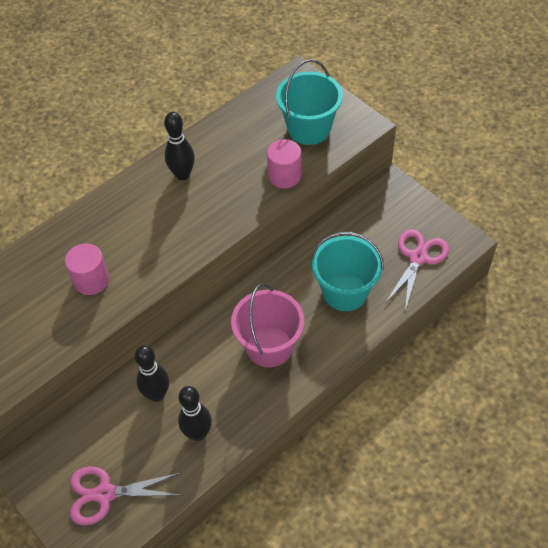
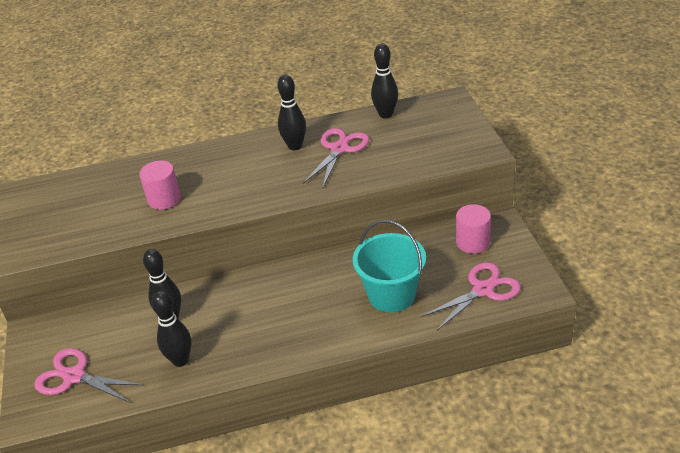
camera: 30 degrees right, 15 degrees down
(229, 164) = (339, 149): none -> pink scissors
(247, 110) = (385, 114): none -> black bowling pin
(269, 346) = (291, 315): pink bucket -> none
(284, 176) = (380, 170): pink cylinder -> pink cylinder (472, 242)
(309, 129) = (430, 141): turquoise bucket -> none

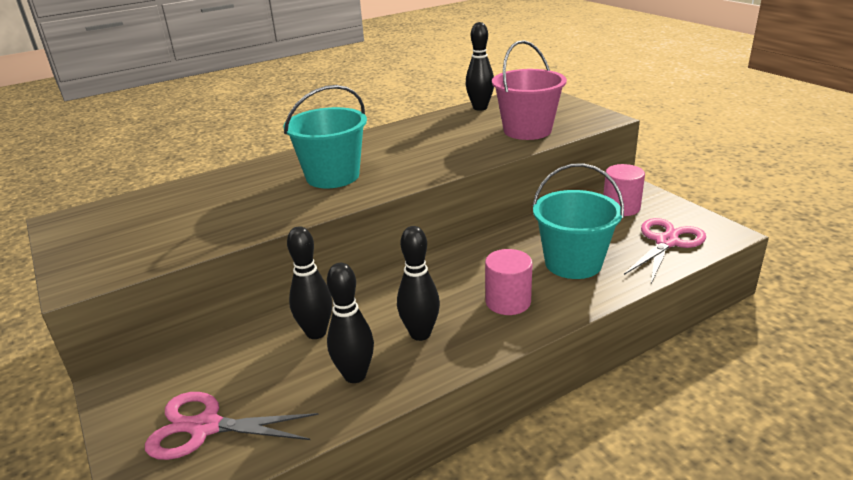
camera: 20 degrees left, 10 degrees down
(164, 199) = (271, 198): pink cylinder -> pink cylinder (508, 302)
(219, 182) = (332, 176): none -> turquoise bucket
(295, 146) = (401, 139): black bowling pin -> black bowling pin (420, 334)
(339, 149) = (452, 135): pink scissors -> none
(406, 155) = (527, 130): none -> pink bucket

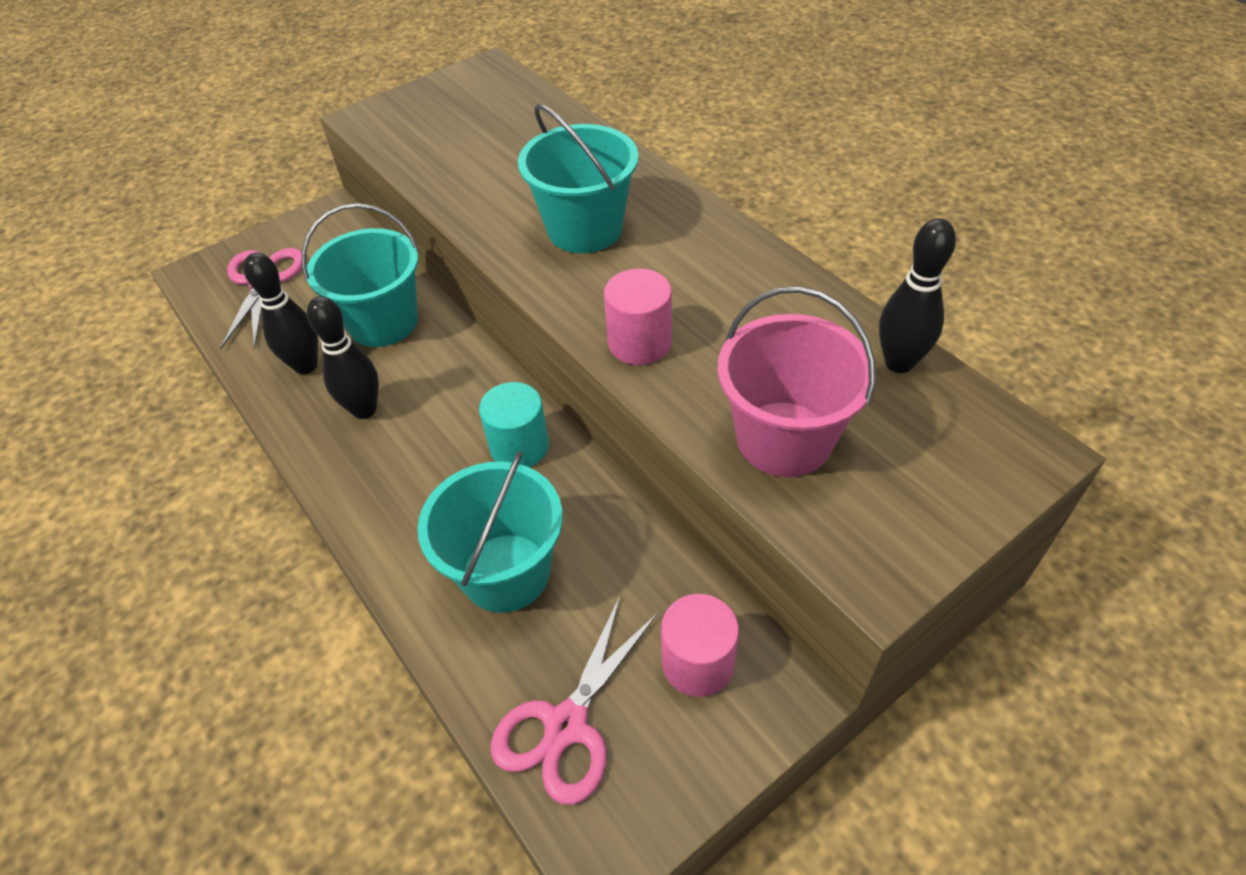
camera: 85 degrees right, 20 degrees up
(316, 332) = (383, 322): black bowling pin -> turquoise bucket
(472, 261) = (519, 447): none -> turquoise cylinder
(508, 302) = (415, 492): pink cylinder -> pink cylinder (639, 343)
(666, 242) = (566, 725): pink scissors -> pink scissors turned 90 degrees clockwise

